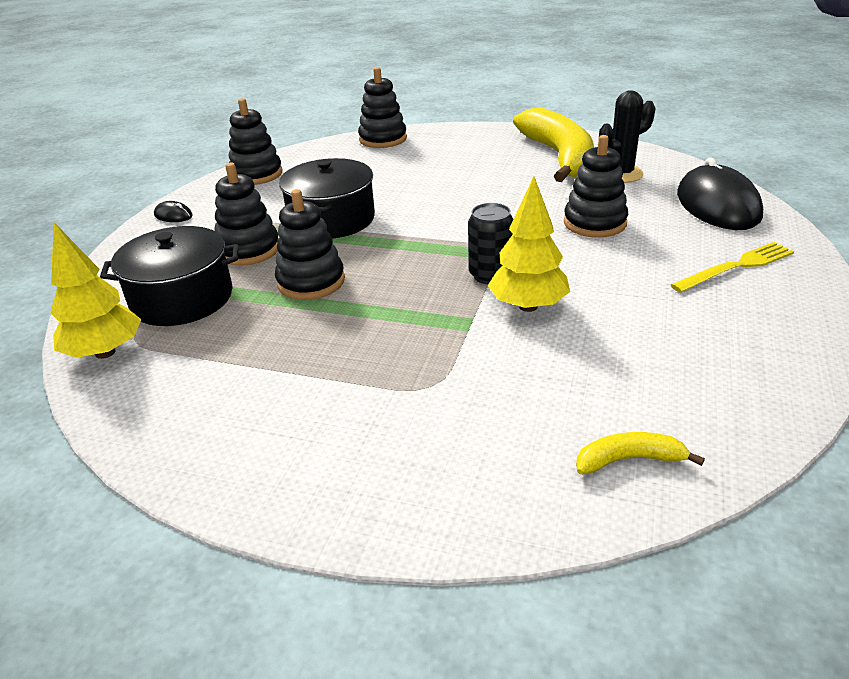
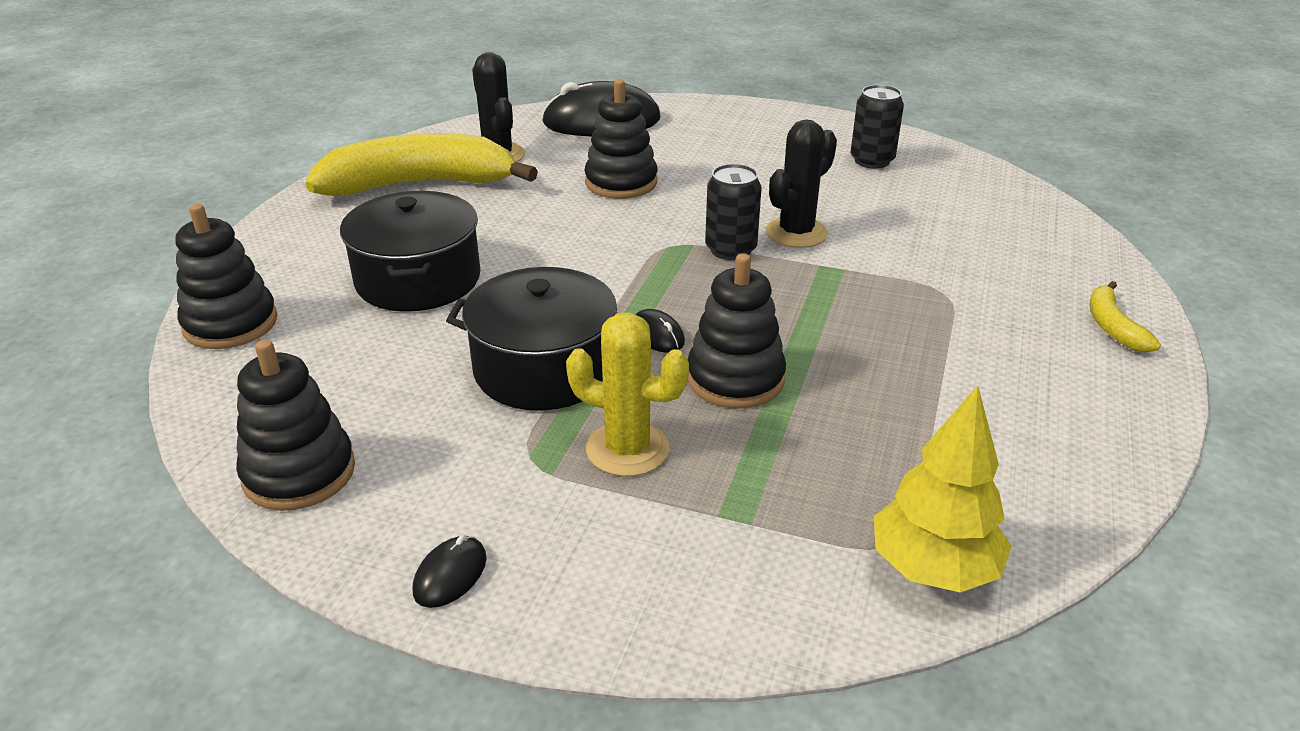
camera: 90 degrees left, 0 degrees up
(182, 298) = (777, 506): black pot -> black pot (418, 279)
(249, 250) = (627, 449): black stacking toy -> yellow cactus
(366, 252) = (657, 335): none -> black mouse
(528, 306) = (796, 233): yellow tree -> black cactus
(629, 460) = (1014, 210): yellow banana -> yellow banana (1113, 327)
(719, 356) = (872, 161): none -> black can
(736, 267) = (728, 133): yellow fork -> none

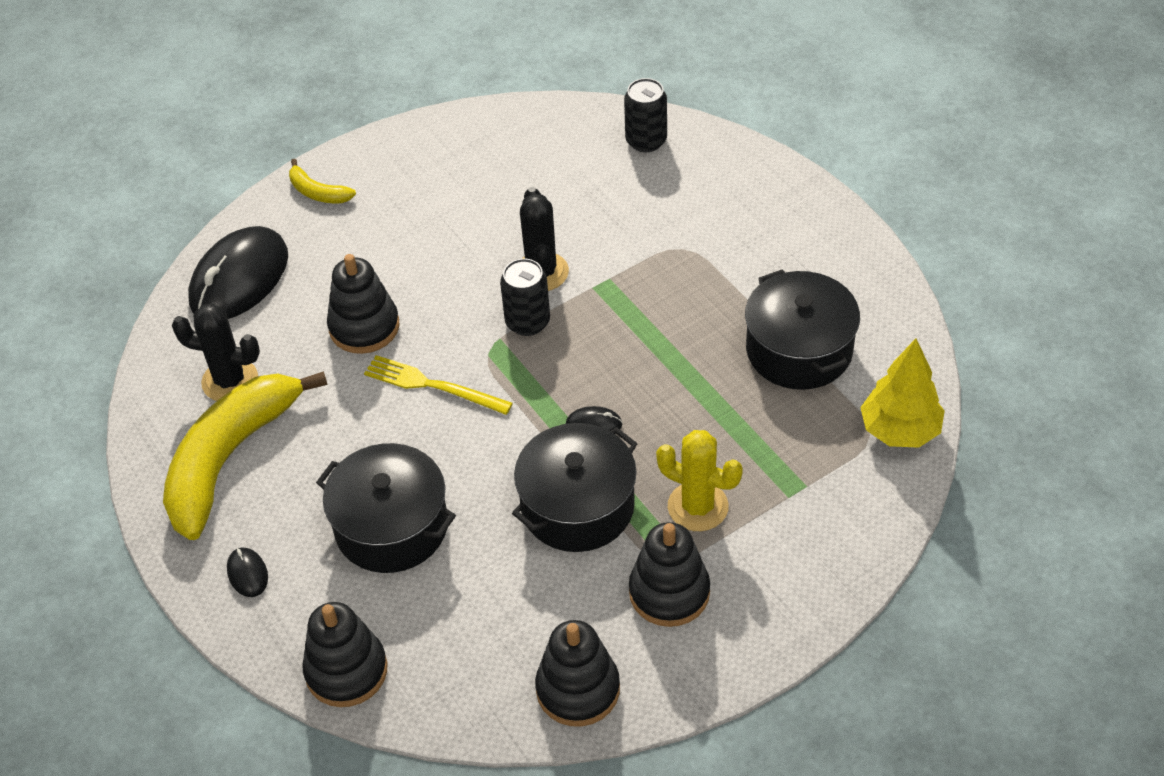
camera: 50 degrees left, 15 degrees up
(450, 575) = (737, 647): black mouse -> black mouse (247, 573)
(598, 235) = (432, 386): none -> yellow fork
(627, 449) = (698, 506): yellow cactus -> yellow cactus turned 60 degrees clockwise
(735, 379) = (676, 413): black stacking toy -> black stacking toy (669, 592)
(872, 161) = (485, 161): black can -> black can (646, 141)
(933, 426) = (799, 350): none -> black pot
(1113, 327) = (787, 199): yellow banana -> yellow banana (318, 192)

